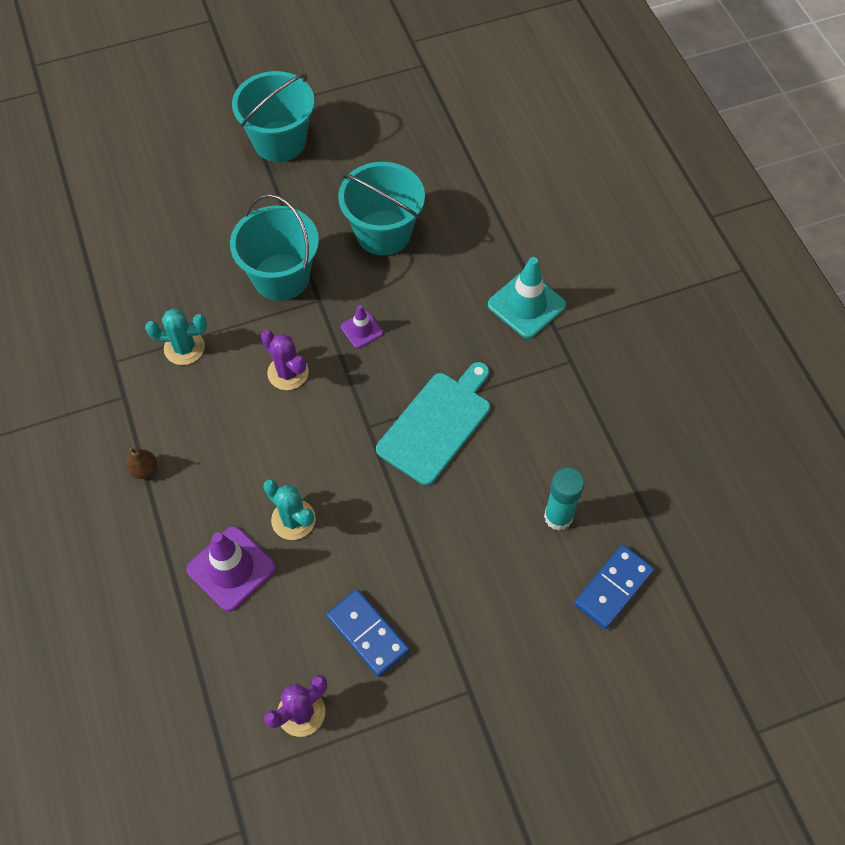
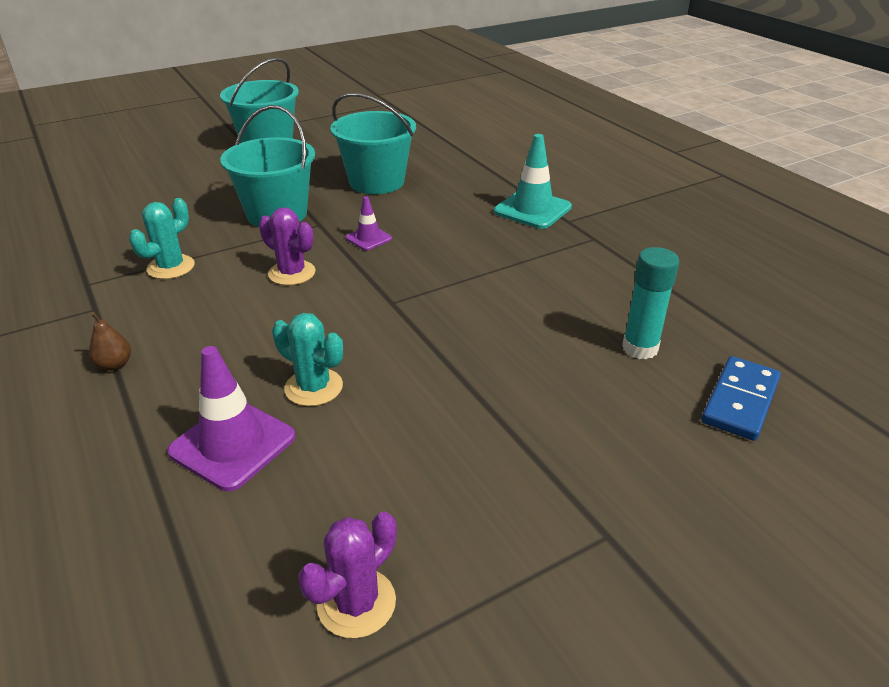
camera: 10 degrees left, 25 degrees down
(184, 348) = (171, 267): turquoise cactus -> turquoise cactus turned 45 degrees counterclockwise
(367, 634) = (438, 489): blue domino -> none
(437, 424) = (470, 293): turquoise cutting board -> none

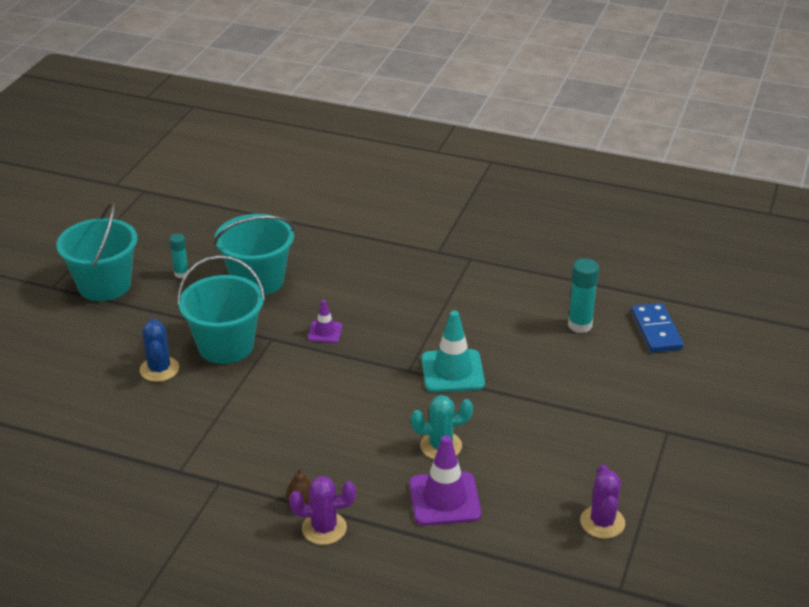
camera: 40 degrees left, 0 degrees up
(171, 267) = (219, 426): turquoise cactus -> none
(205, 208) = (159, 369): none -> blue cactus
(292, 273) = (313, 385): purple cactus -> purple cactus (324, 528)
(329, 157) = (181, 274): none -> turquoise glue stick
(532, 209) = (403, 253): turquoise traffic cone -> turquoise traffic cone (452, 371)

